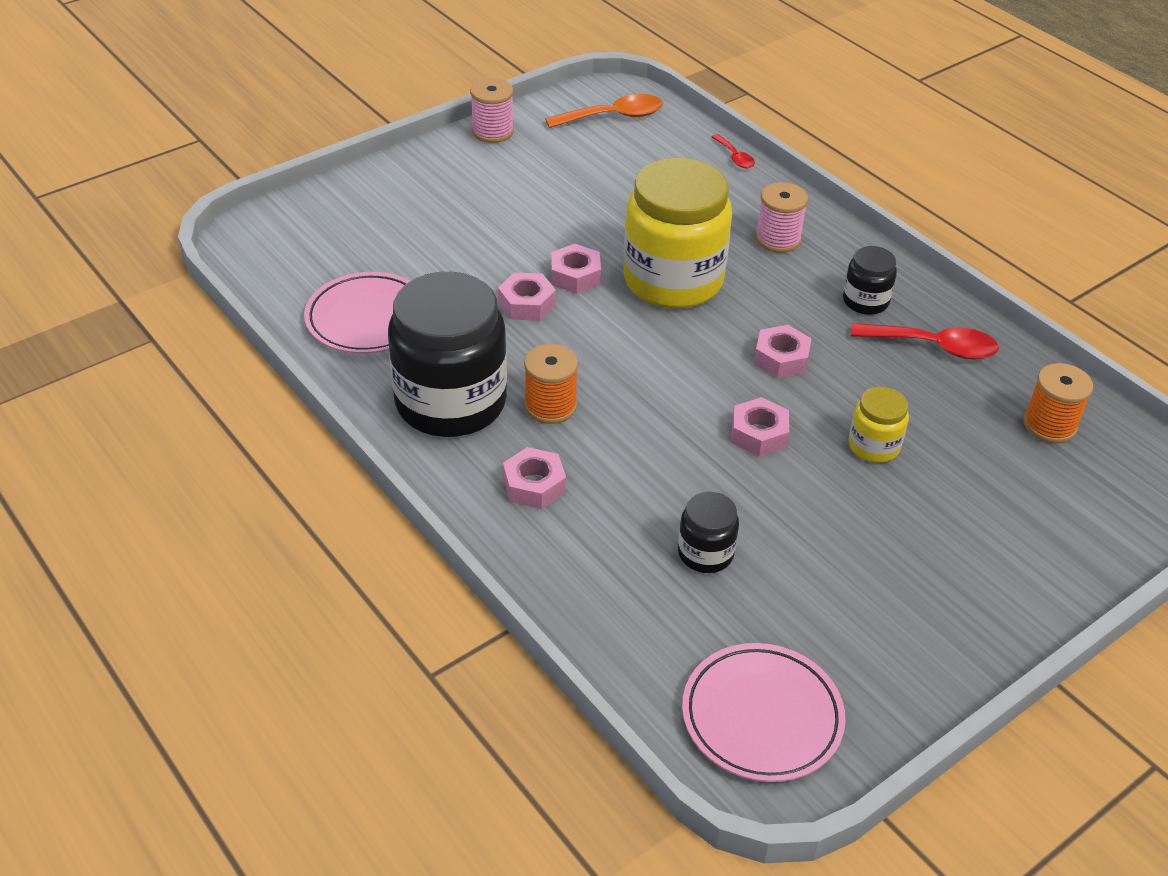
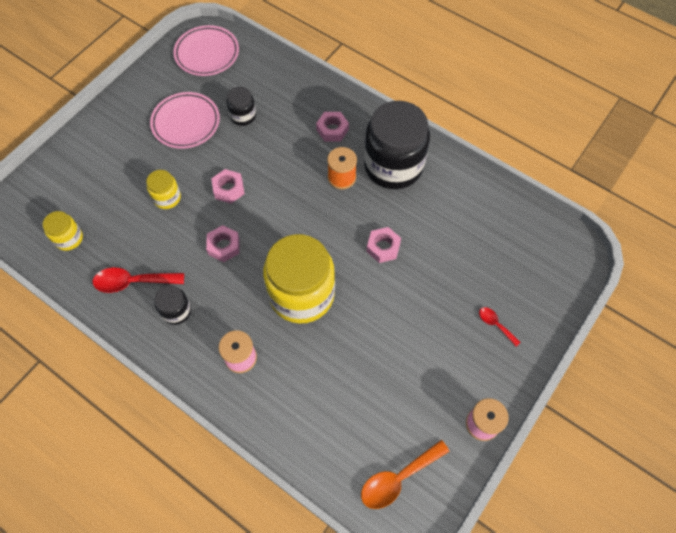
camera: 165 degrees right, 20 degrees up
(368, 319) = (466, 209): pink plate -> pink plate (186, 123)
(575, 276) = (363, 280): pink nut -> none
(735, 157) = (288, 451): red spoon -> red spoon (495, 324)
(1049, 425) = (69, 238): orange spool -> yellow jar

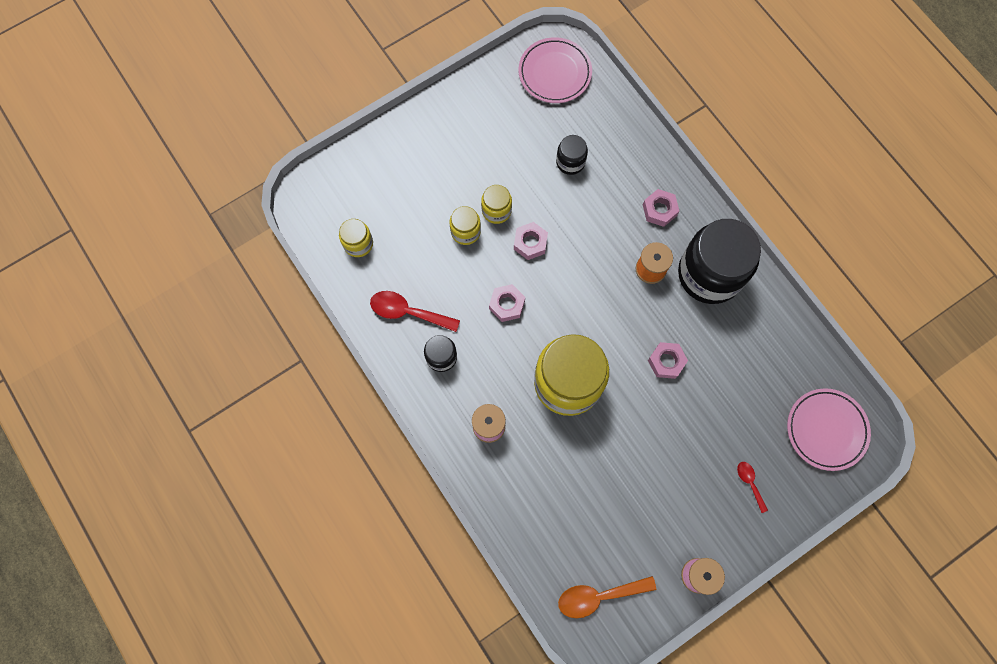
camera: 20 degrees right, 10 degrees up
(186, 123) = (508, 151): pink plate -> pink plate (826, 430)
(190, 172) = (496, 210): none -> yellow jar

